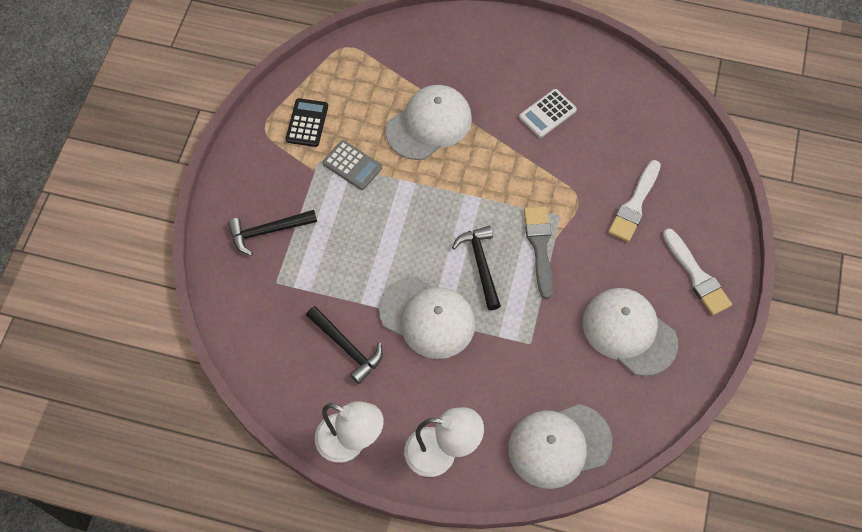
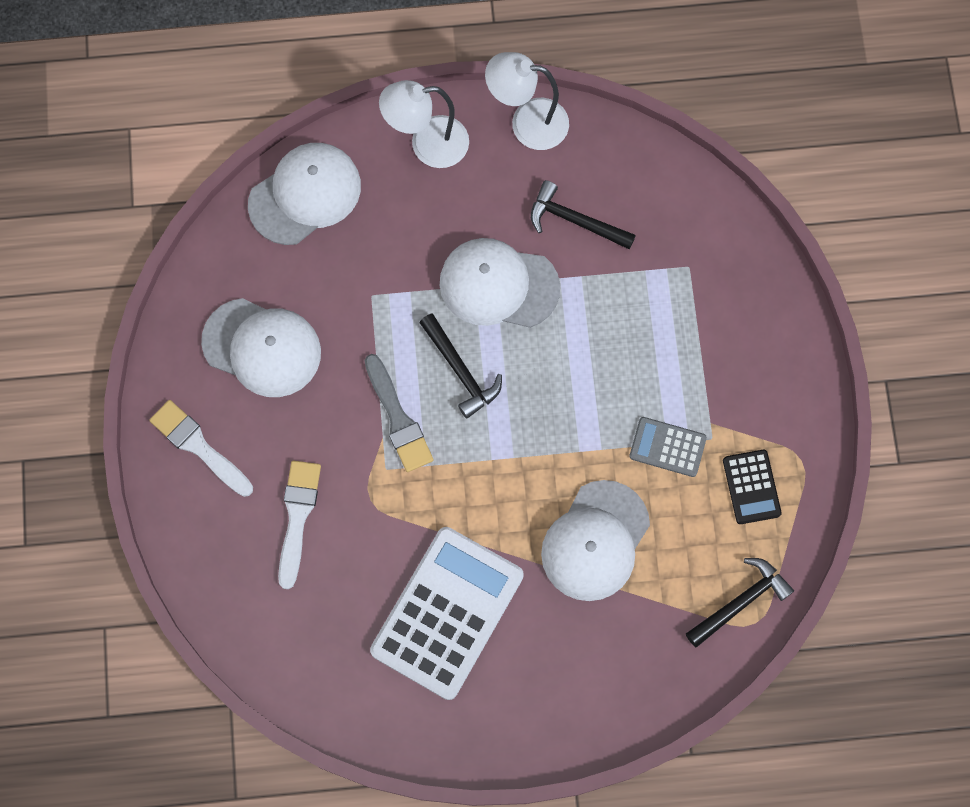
camera: 160 degrees right, 10 degrees up
(268, 231) = (728, 324): black hammer -> black hammer (740, 602)
(547, 113) = (447, 613): white calculator -> white calculator, size x2.11

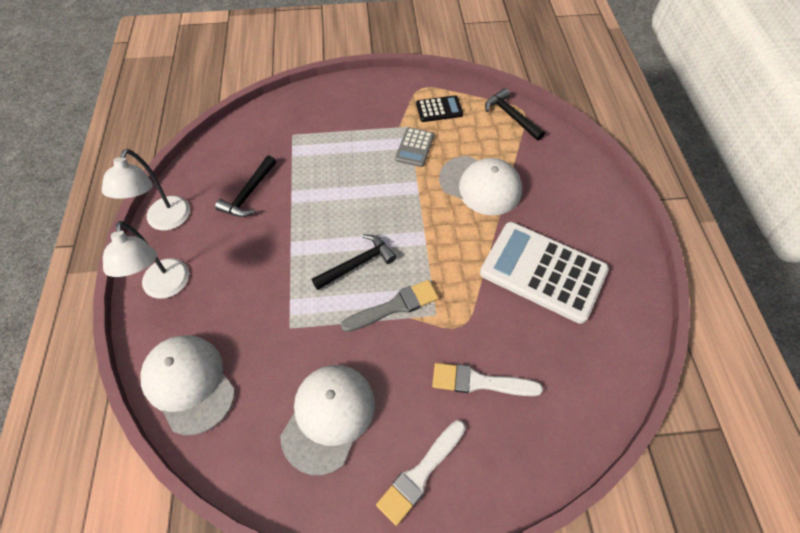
camera: 90 degrees left, 15 degrees down
(498, 285) = (292, 239): white cap -> none

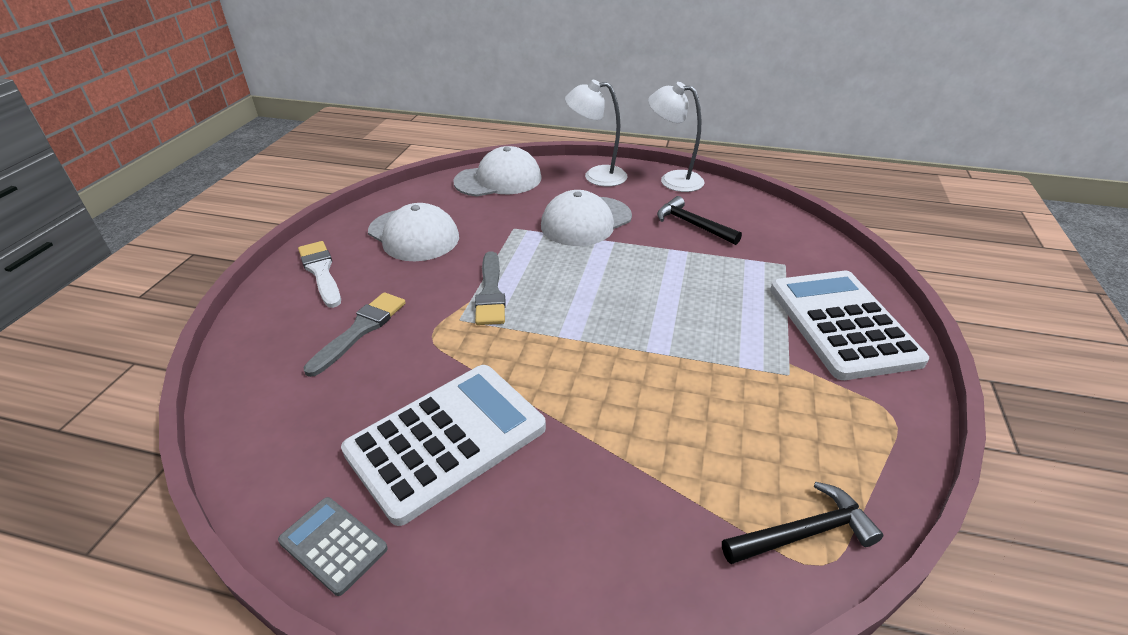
camera: 110 degrees right, 20 degrees down
(351, 106) = (842, 324): none -> white calculator
(357, 264) = (560, 278): black hammer -> none
(414, 147) = (739, 369): grey calculator -> grey calculator (333, 545)
(439, 109) = (830, 423): black calculator -> none
(479, 382) = (360, 330): white brush -> grey brush
(480, 185) = (637, 423): white cap -> white cap (586, 221)

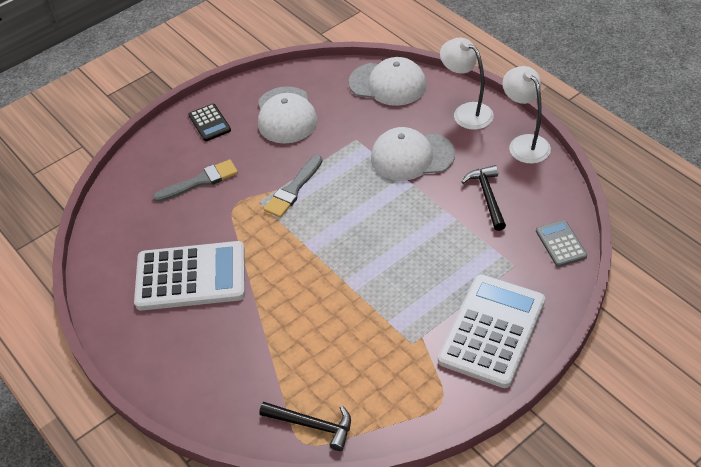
camera: 40 degrees right, 10 degrees up
(321, 272) = (209, 123): white brush -> black calculator
(333, 545) = (106, 302): grey calculator -> grey calculator (561, 243)

